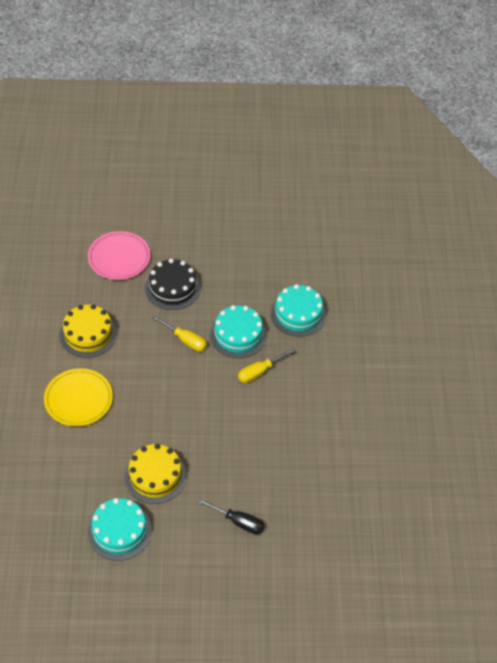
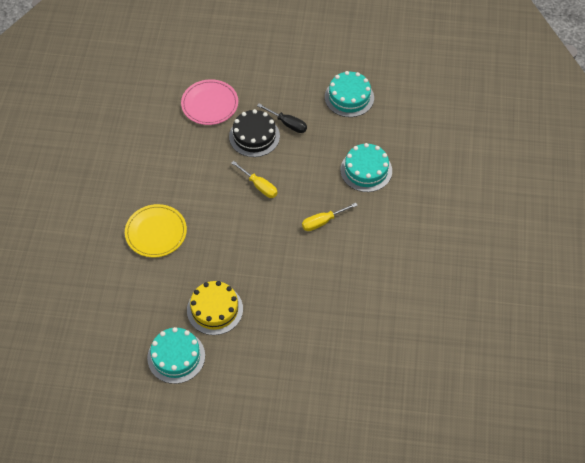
camera: 10 degrees right, 5 degrees up
(88, 334) = (172, 173): yellow cake -> none
(238, 335) = (308, 185): turquoise cake -> turquoise cake (349, 97)
(238, 522) = (283, 359): black screwdriver -> black screwdriver (287, 124)

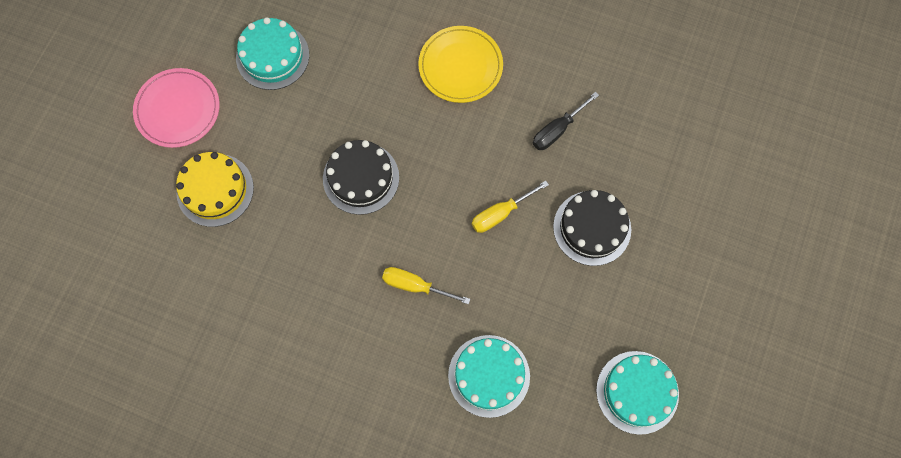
camera: 105 degrees right, 15 degrees up
(210, 104) = (666, 178): pink plate -> pink plate (178, 109)
(215, 309) = (322, 113): yellow cake -> yellow cake (215, 190)
(257, 272) = (361, 178): none -> black cake
(287, 124) = (605, 281): black screwdriver -> black screwdriver (557, 130)
(323, 221) = (415, 286): yellow screwdriver -> yellow screwdriver turned 60 degrees counterclockwise

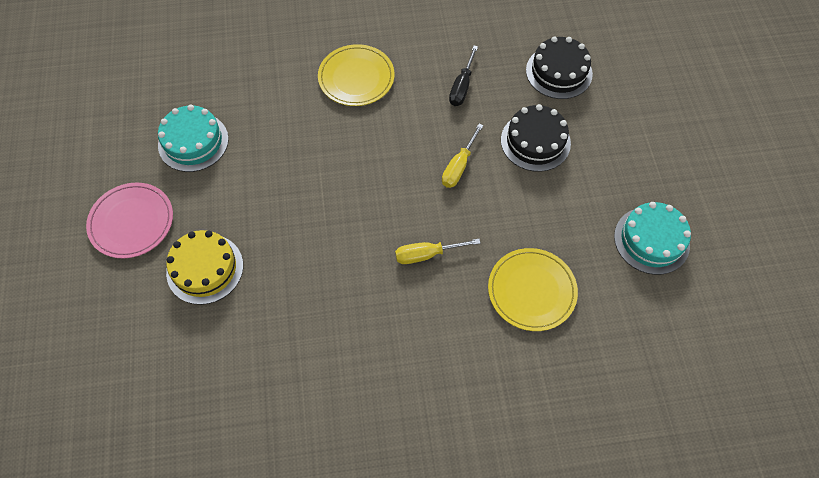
camera: 30 degrees left, 10 degrees down
(361, 178) = (328, 196): black cake -> black cake (559, 72)
(489, 375) = (531, 291): turquoise cake -> yellow plate

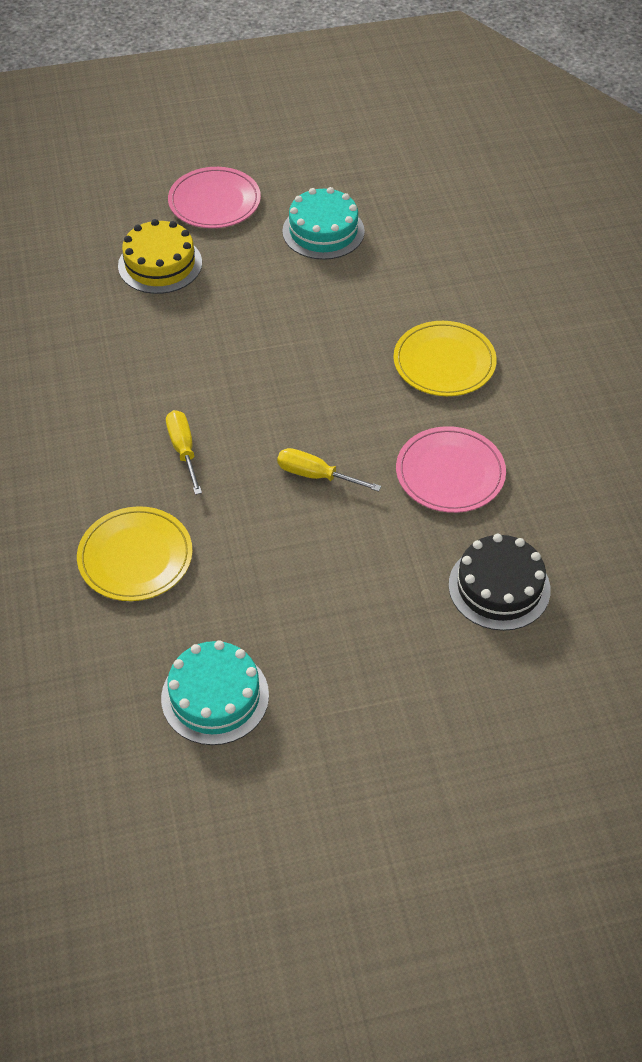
camera: 85 degrees right, 10 degrees down
(462, 86) = (450, 473): black screwdriver -> pink plate
(535, 141) = (367, 559): black cake -> none

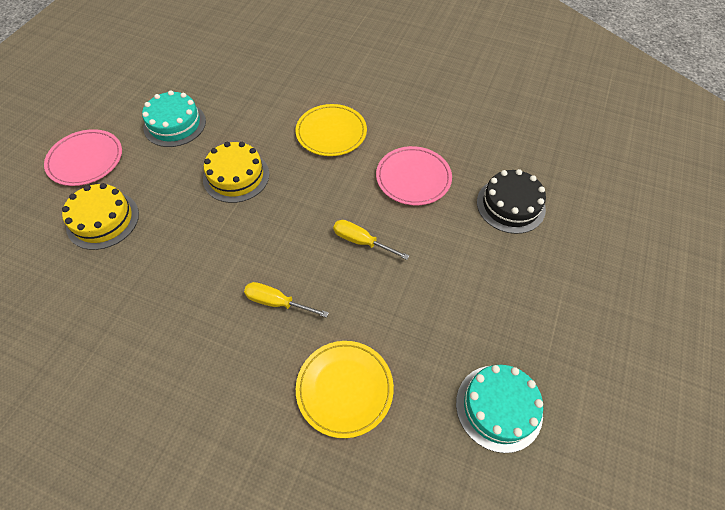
camera: 55 degrees left, 5 degrees up
(303, 323) = (236, 176): none -> yellow cake
(316, 475) = (361, 241): yellow screwdriver -> yellow screwdriver turned 60 degrees clockwise

